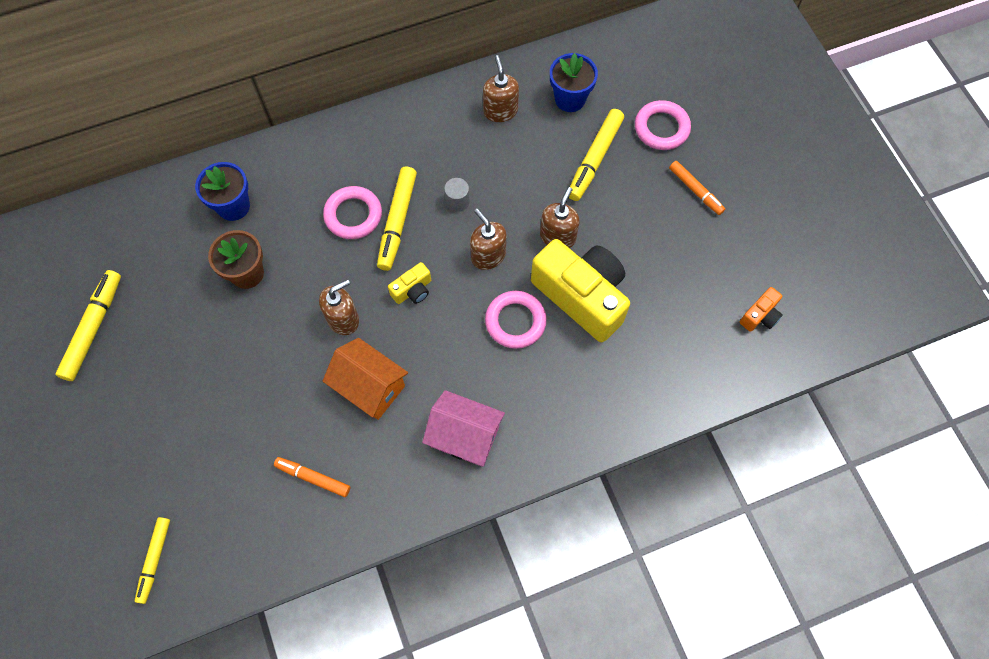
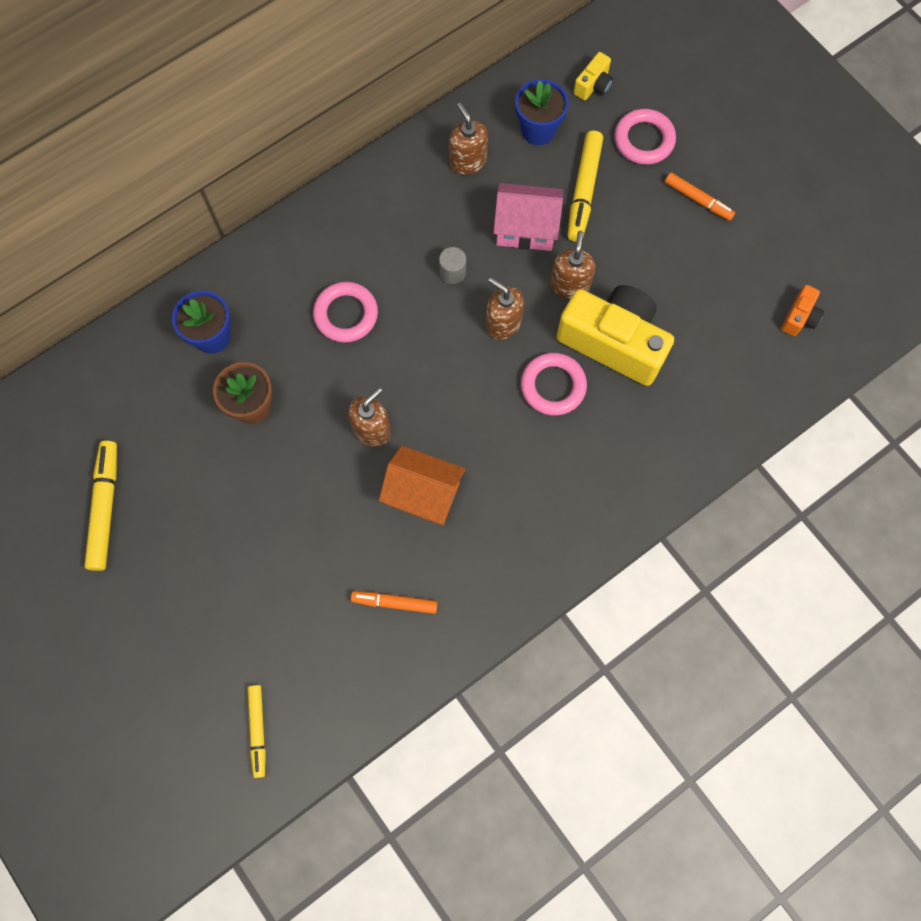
camera: 15 degrees left, 5 degrees up
(398, 221) = (396, 309): yellow marker -> none
(413, 290) = (435, 380): yellow camera -> yellow camera (593, 85)
(465, 436) = (537, 519): pink house -> pink house (525, 229)

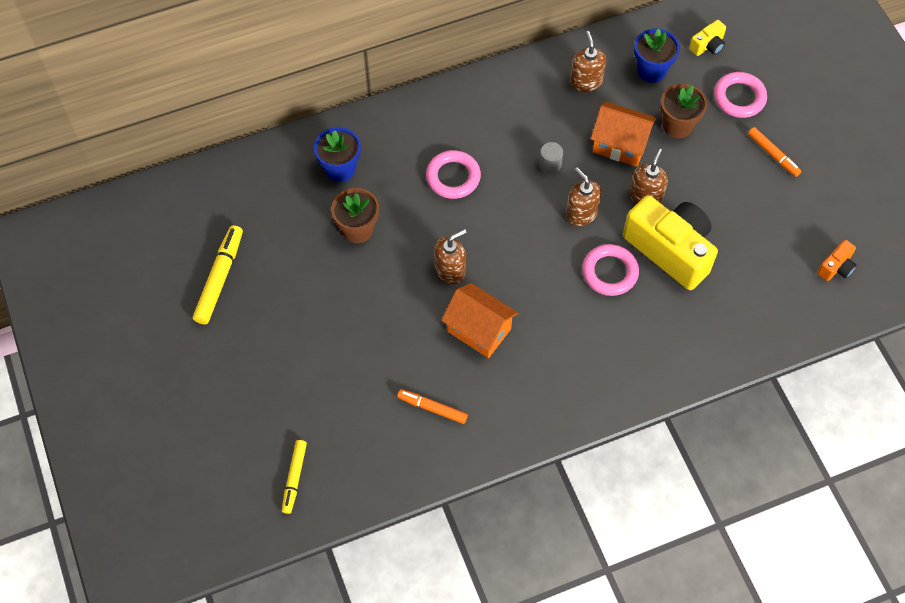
camera: 15 degrees right, 10 degrees down
(525, 229) = (620, 145): pink house -> orange house
(584, 190) = (677, 125): yellow marker -> brown flower pot

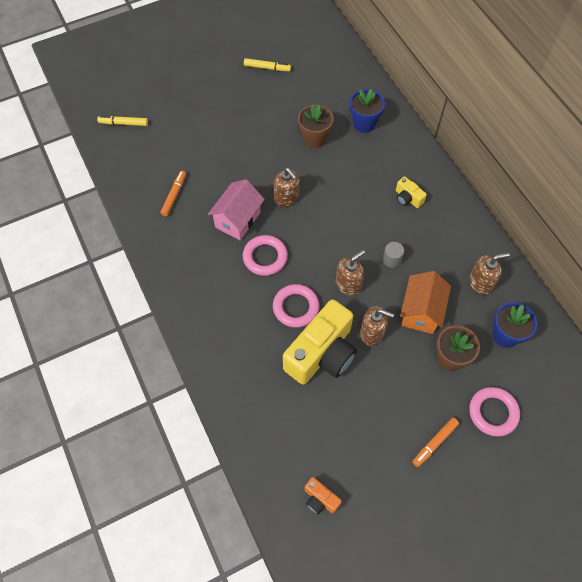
camera: 85 degrees right, 0 degrees up
(219, 279) = (267, 68): yellow marker -> yellow marker, size x0.65
(453, 177) = (368, 194): pink ring -> pink ring (265, 257)
(479, 330) = (238, 220): orange house -> pink house
(708, 46) = (546, 384): yellow camera -> yellow camera (407, 198)

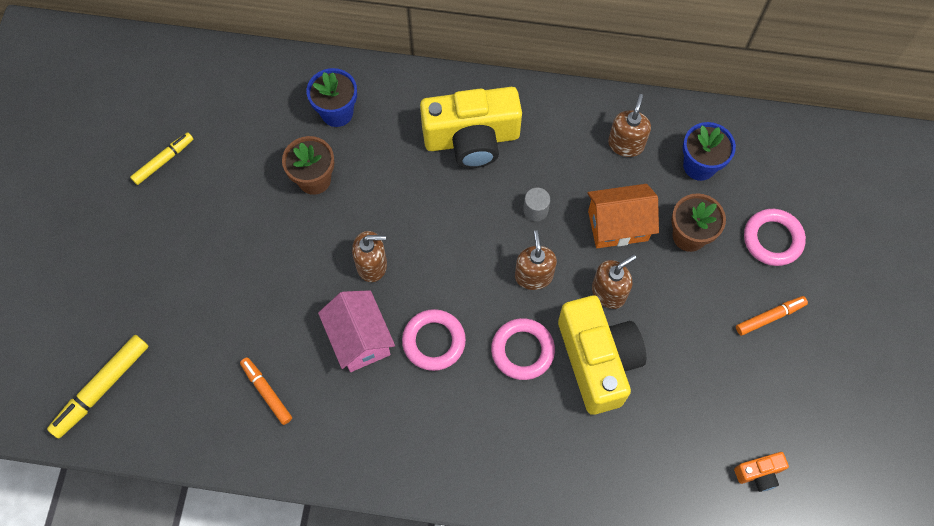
camera: 55 degrees left, 5 degrees up
(124, 123) = (102, 388): yellow marker -> yellow marker, size x1.55
(407, 198) = (472, 139): yellow camera -> yellow camera, size x2.31
(421, 312) = (618, 226): orange house -> orange house turned 60 degrees counterclockwise
(435, 443) = (769, 317): orange marker -> orange marker turned 105 degrees counterclockwise

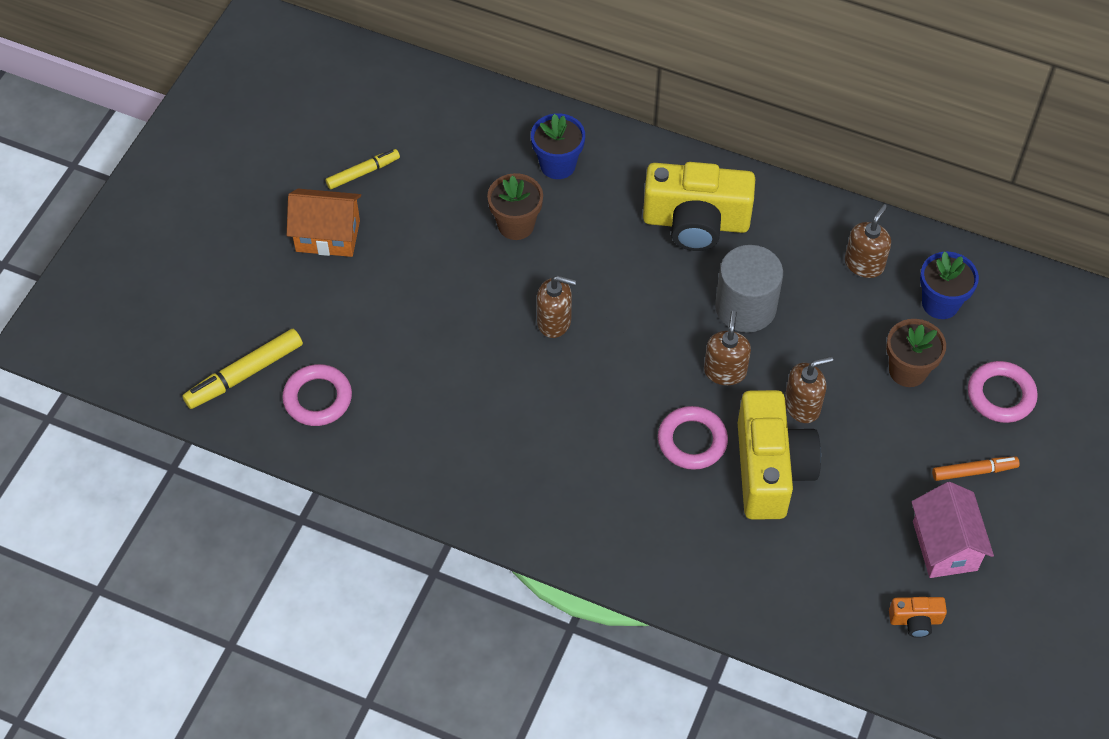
camera: 15 degrees right, 10 degrees down
(267, 392) = (411, 418): orange marker -> none
(360, 339) = (522, 390): pink house -> pink house (945, 546)
(434, 341) = (599, 410): pink ring -> pink ring (318, 398)
(535, 210) = (745, 307): grey cylinder -> grey cylinder, size x2.20
(618, 226) = (831, 343): orange house -> orange house (328, 236)

